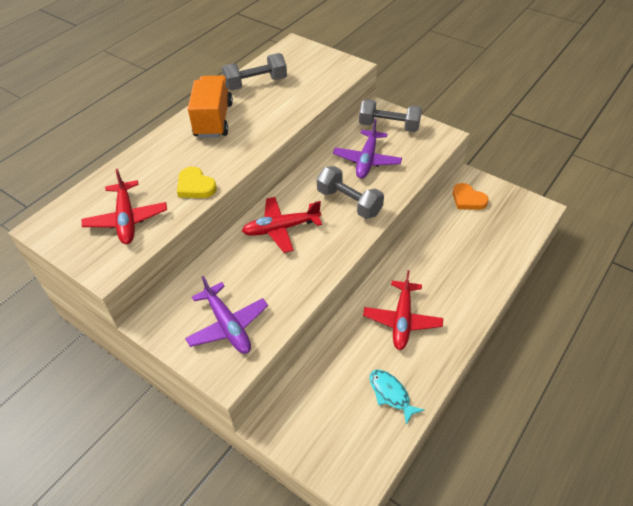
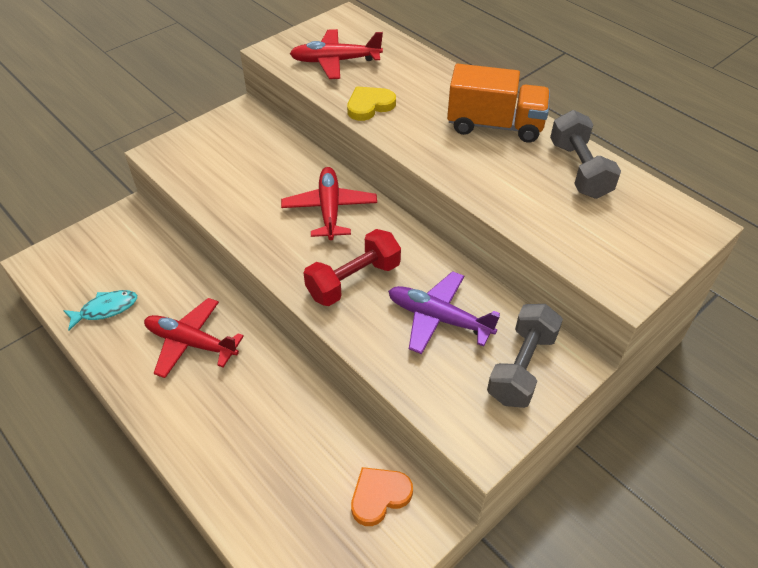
camera: 100 degrees right, 0 degrees up
(228, 326) = (211, 157): purple plane -> none
(349, 202) = (353, 281): grey dumbbell -> red dumbbell

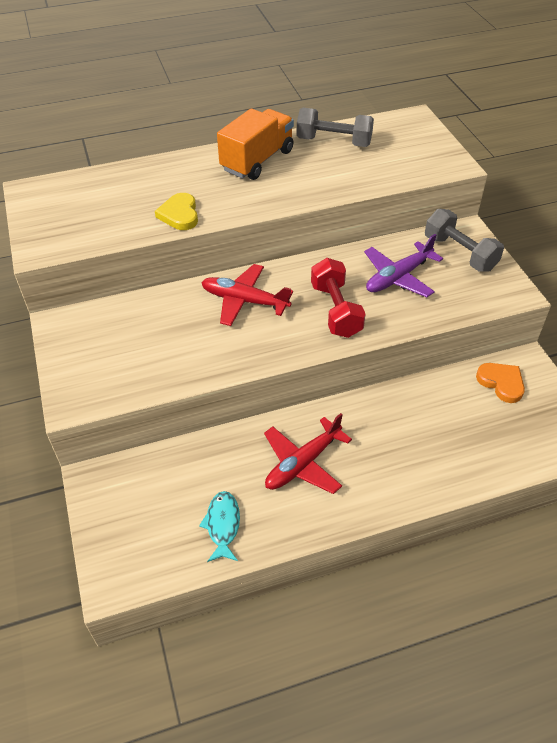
camera: 65 degrees left, 0 degrees up
(335, 61) = (96, 216): red plane -> none
(379, 496) = (501, 383): orange heart -> orange heart turned 150 degrees clockwise

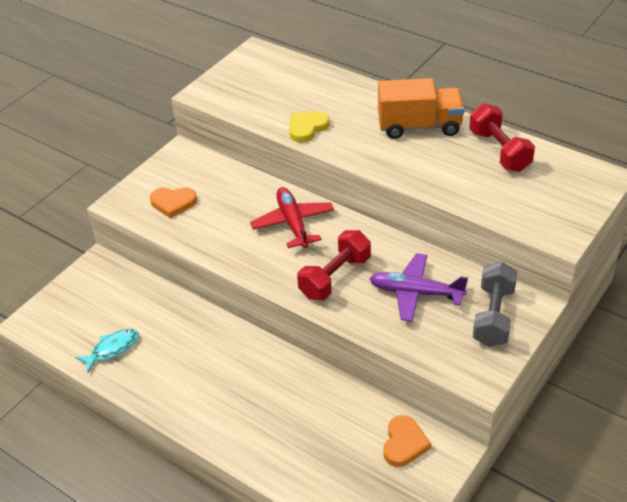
camera: 55 degrees right, 5 degrees down
(123, 363) = (173, 203): none -> orange heart
(303, 463) = (201, 361): red plane -> none
(334, 142) = (499, 151): grey dumbbell -> red dumbbell

